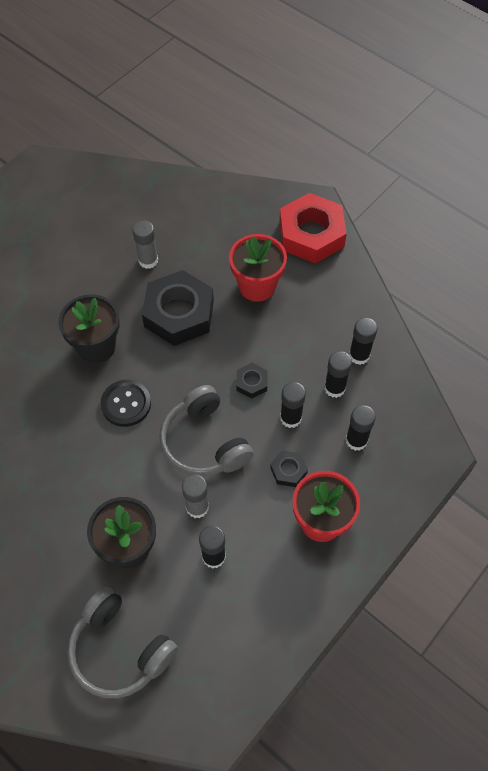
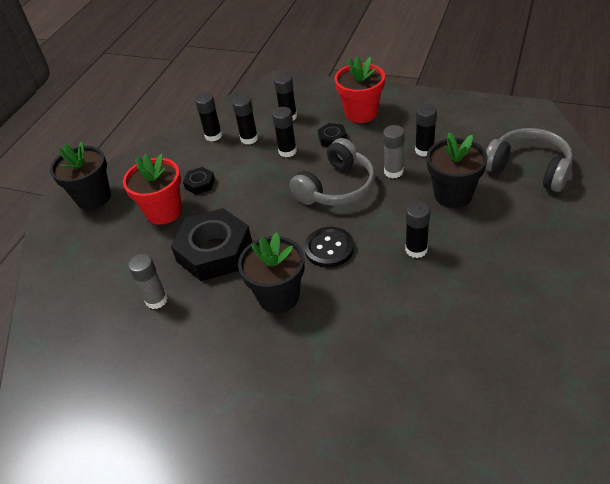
camera: 105 degrees left, 15 degrees down
(79, 475) = (416, 249): none -> black glue stick
(120, 650) = (528, 169): grey headphones -> grey headphones turned 75 degrees counterclockwise
(251, 383) = (266, 181): black nut -> black nut (200, 184)
(311, 234) = (93, 197): red nut -> black flower pot

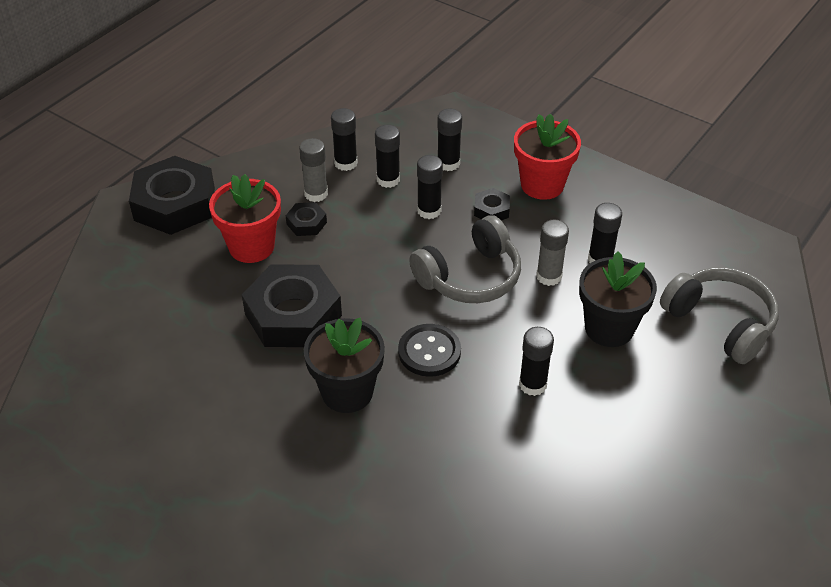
camera: 10 degrees right, 0 degrees up
(93, 197) = (175, 204): black flower pot -> black nut
(156, 300) = (206, 354): grey glue stick -> grey glue stick (316, 194)

